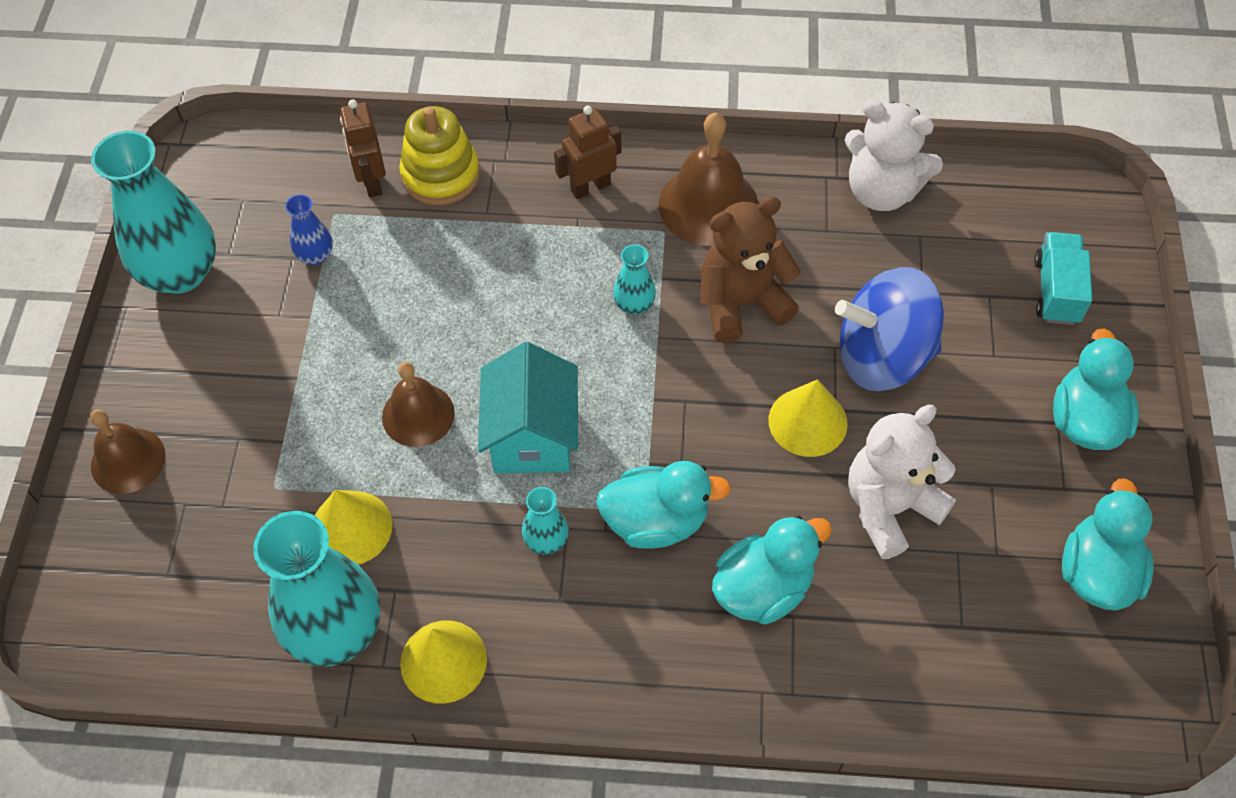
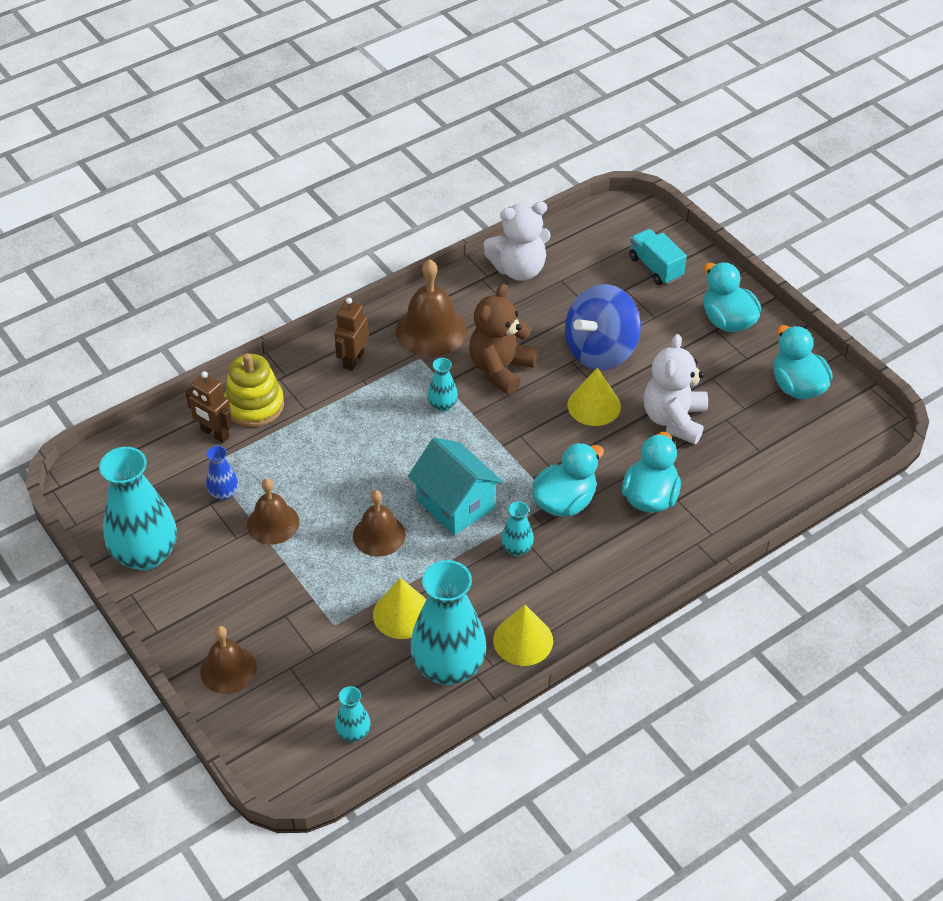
camera: 40 degrees left, 10 degrees down
(169, 631) = (353, 733): none -> turquoise vase
(328, 324) = (273, 523): none -> brown bell

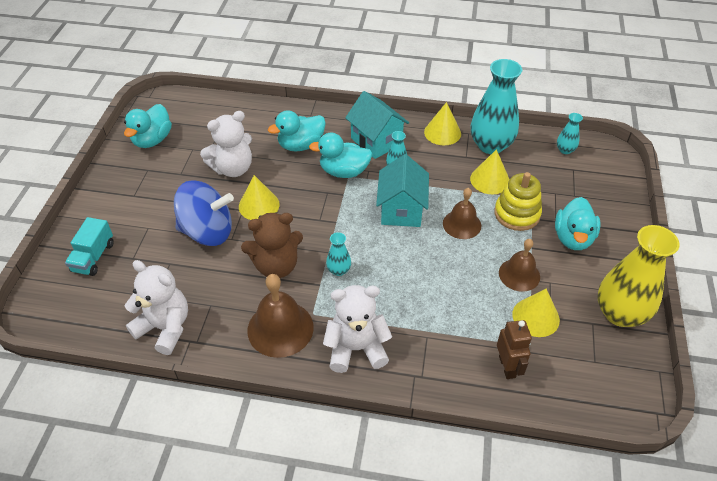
camera: 135 degrees left, 0 degrees up
(145, 554) = (620, 313): turquoise vase -> yellow vase
(223, 493) = (535, 317): blue vase -> yellow cone
(228, 669) = (611, 215): brown bell -> none
(254, 405) = (459, 367): yellow stacking toy -> yellow stacking toy (517, 214)
(353, 360) = (356, 348): brown robot -> white teddy bear
(580, 566) = (376, 141): none -> turquoise house
(727, 321) = (119, 195): turquoise duck -> turquoise duck (573, 238)

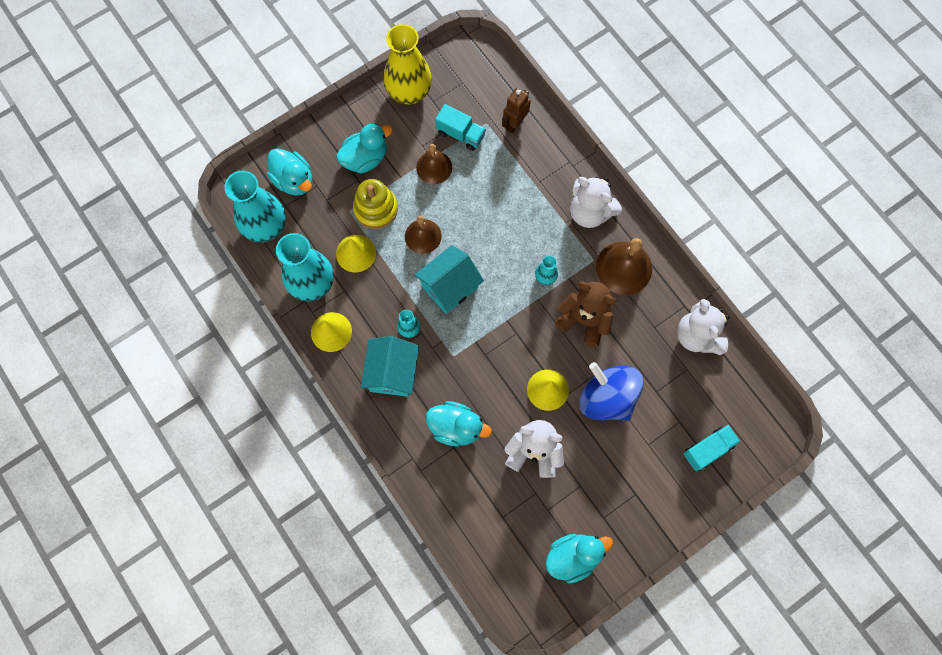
camera: 135 degrees left, 25 degrees up
(344, 171) = (451, 364): turquoise duck -> turquoise duck (294, 180)
(535, 317) = (460, 134): yellow cone -> turquoise truck
(565, 150) = (265, 226): turquoise vase -> turquoise vase, size x2.19

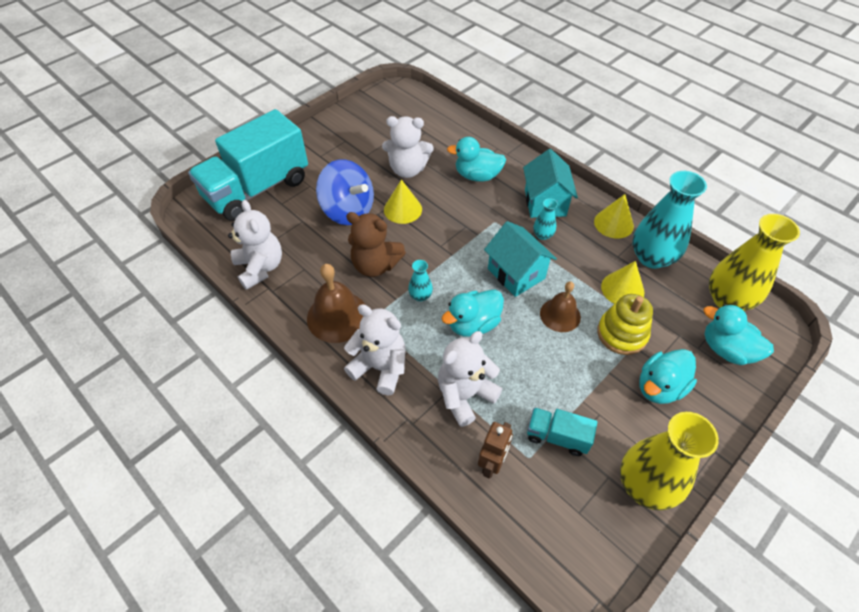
camera: 170 degrees right, 20 degrees down
(265, 226) = (727, 299): turquoise vase -> yellow vase
(434, 167) = (575, 390): brown bell -> none
(449, 287) = (516, 273): turquoise house -> turquoise house turned 75 degrees counterclockwise
(524, 177) = (465, 395): none -> white teddy bear
(573, 556) = (367, 119): turquoise duck -> turquoise duck (473, 324)
(708, 449) = (257, 189): turquoise truck -> turquoise truck, size x2.28

